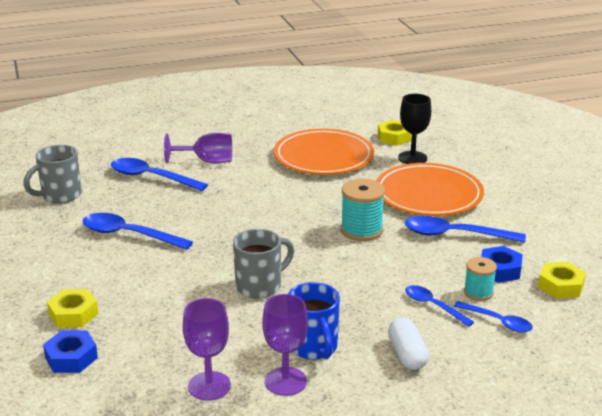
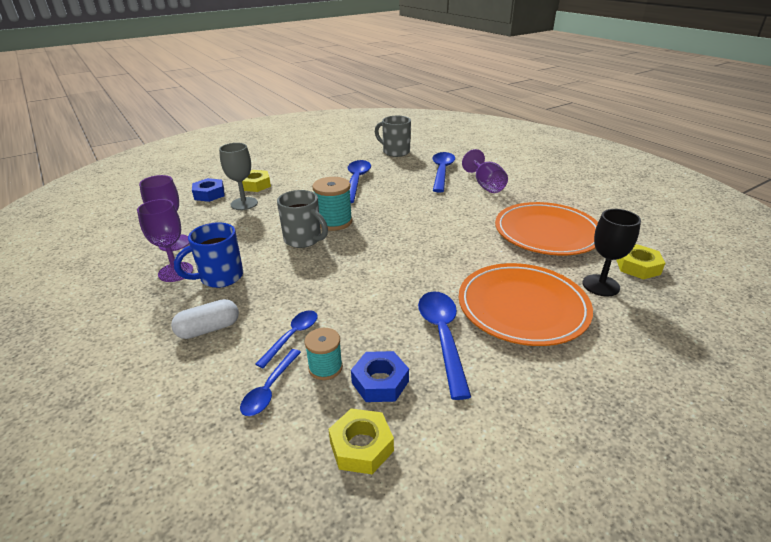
camera: 75 degrees right, 5 degrees up
(129, 326) = (244, 204): none -> grey goblet
(361, 230) = (417, 274): turquoise spool -> turquoise spool (334, 222)

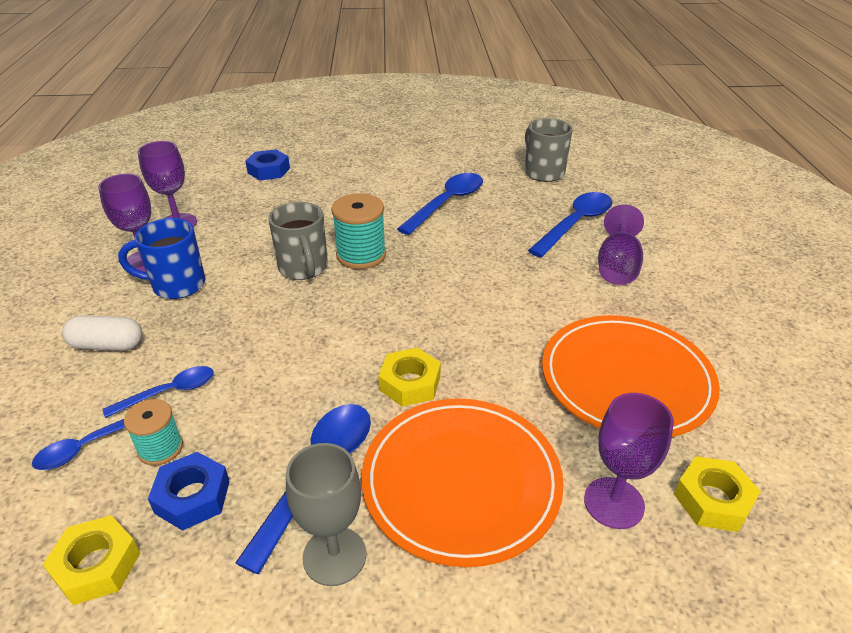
camera: 30 degrees right, 5 degrees up
(244, 204) = (290, 195): grey goblet -> grey goblet (334, 556)
(255, 185) = (327, 173): yellow nut -> yellow nut (410, 383)
(600, 285) = (614, 503): black goblet -> purple goblet

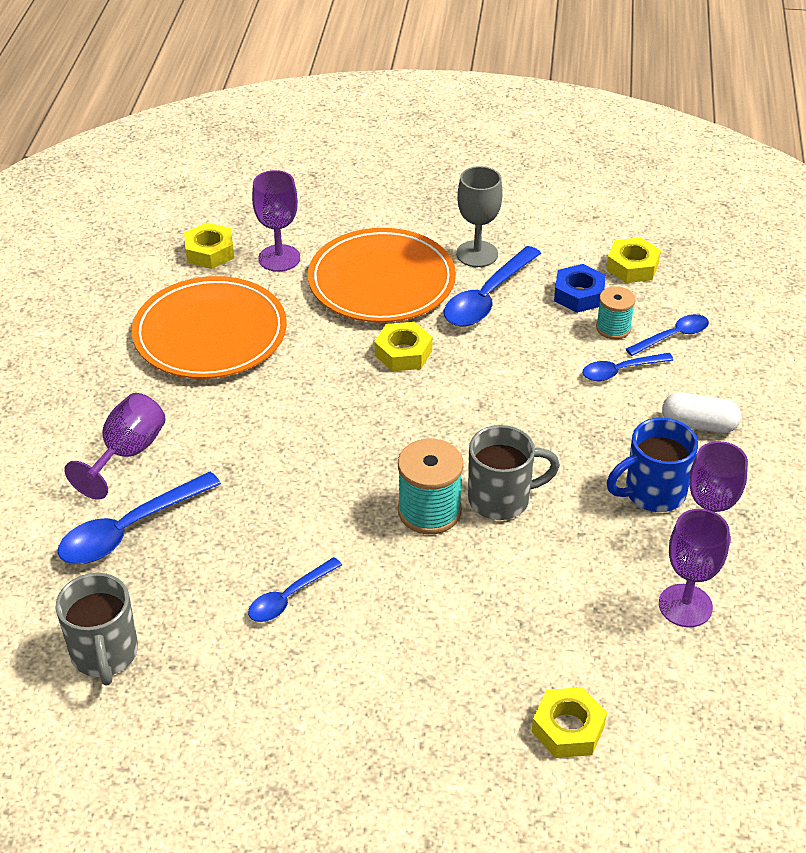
camera: 170 degrees left, 5 degrees up
(176, 285) = (652, 493): blue mug -> blue mug turned 150 degrees clockwise
(269, 170) = (568, 728): blue nut -> yellow nut
(304, 268) = (502, 499): grey mug -> grey mug turned 90 degrees clockwise
(447, 203) = (289, 597): blue spoon -> blue spoon, size x0.60

